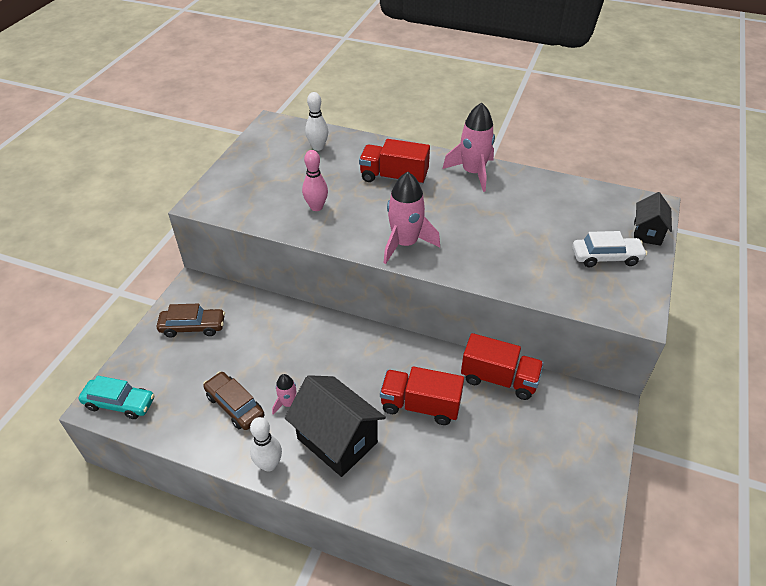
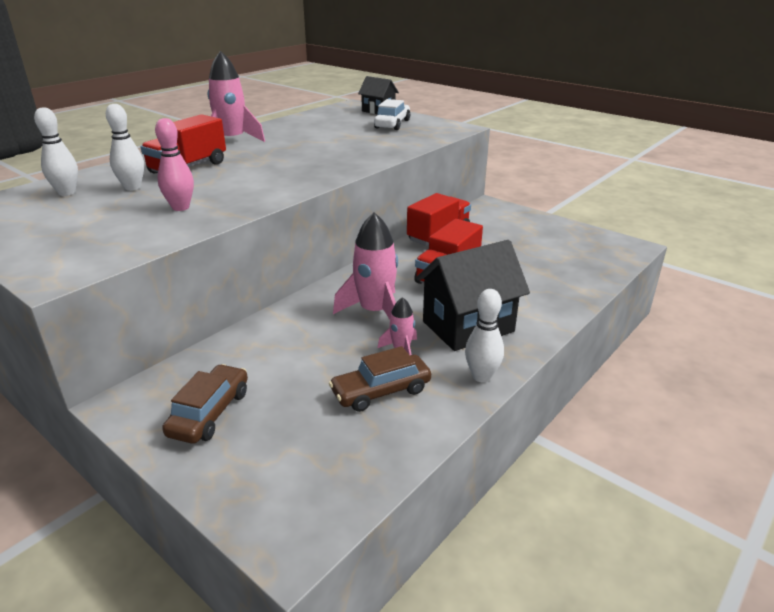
camera: 70 degrees left, 15 degrees down
(119, 403) = (306, 513): turquoise car -> none
(341, 170) = (132, 187): none -> white bowling pin
(405, 244) = (298, 178): pink rocket -> pink rocket (375, 312)

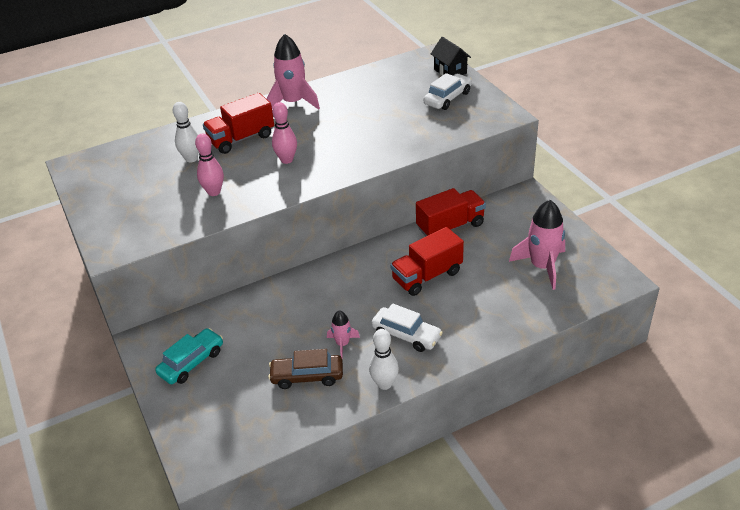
camera: 25 degrees right, 10 degrees up
(67, 193) = (145, 156): white bowling pin -> none
(210, 413) = (191, 362): brown car -> turquoise car
(256, 175) = (286, 160): none -> pink bowling pin
(375, 312) = (345, 302): pink rocket -> pink rocket (542, 267)
(468, 326) = (406, 335): black house -> white car

